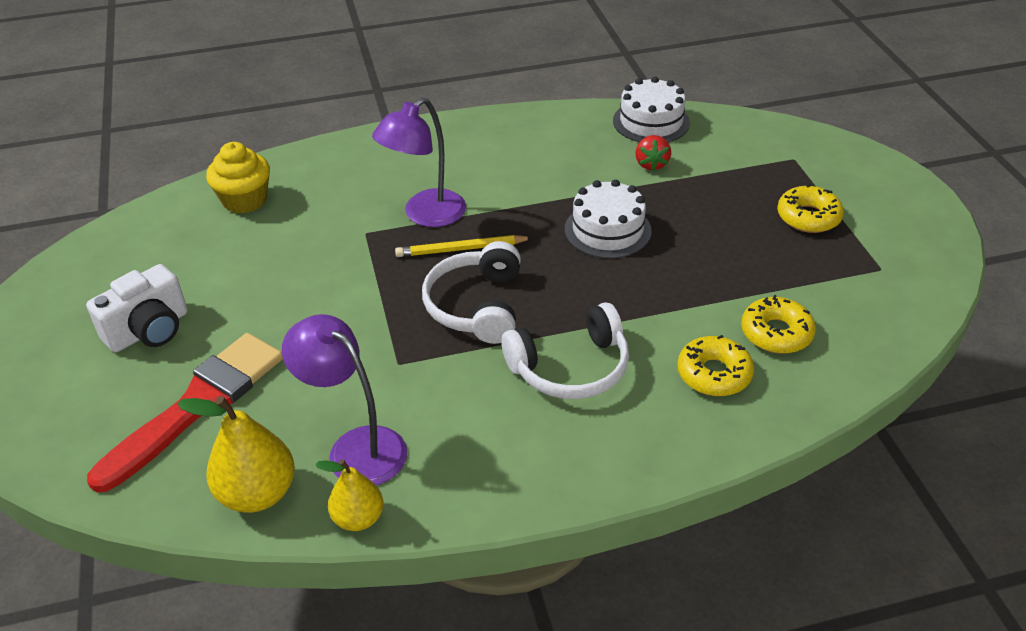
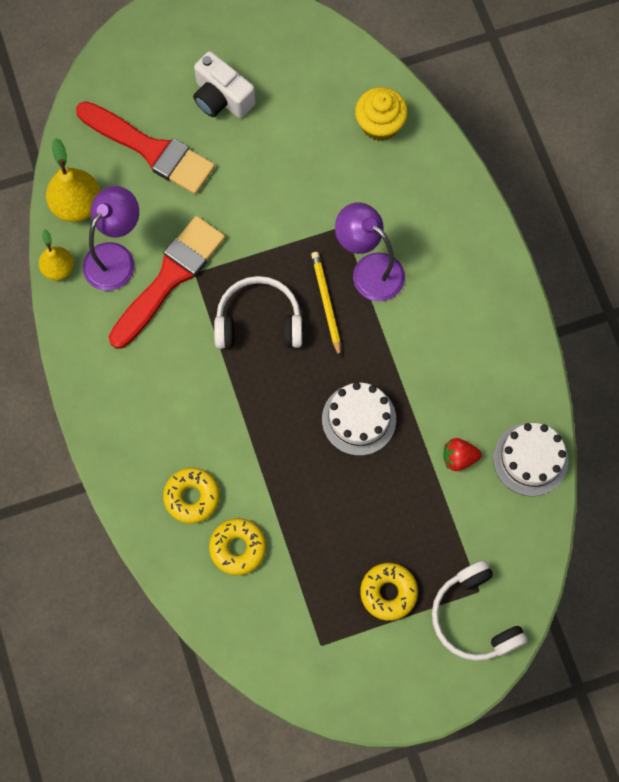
camera: 85 degrees right, 30 degrees up
(400, 389) = (170, 278): none -> red brush
(570, 368) = (195, 394): white headphones -> white headphones (474, 617)

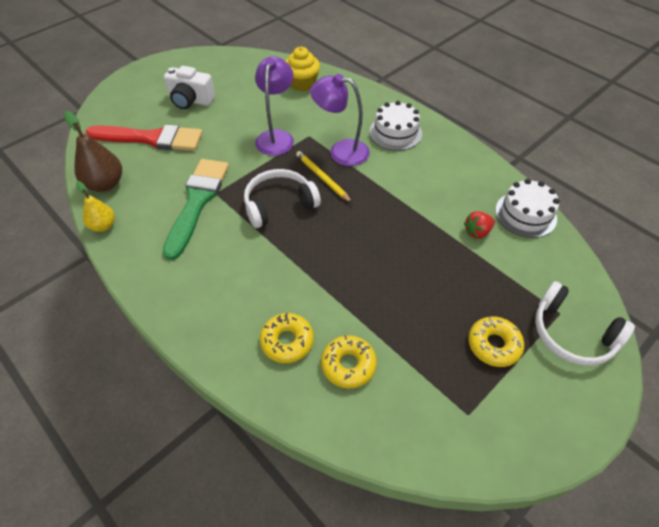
camera: 25 degrees left, 20 degrees down
(77, 205) = (105, 184): yellow pear -> brown pear
(116, 257) = (149, 204): purple lamp -> purple lamp (276, 137)
(170, 278) = (197, 202): red brush -> green brush
(359, 419) = (389, 236): white cake -> white cake (395, 133)

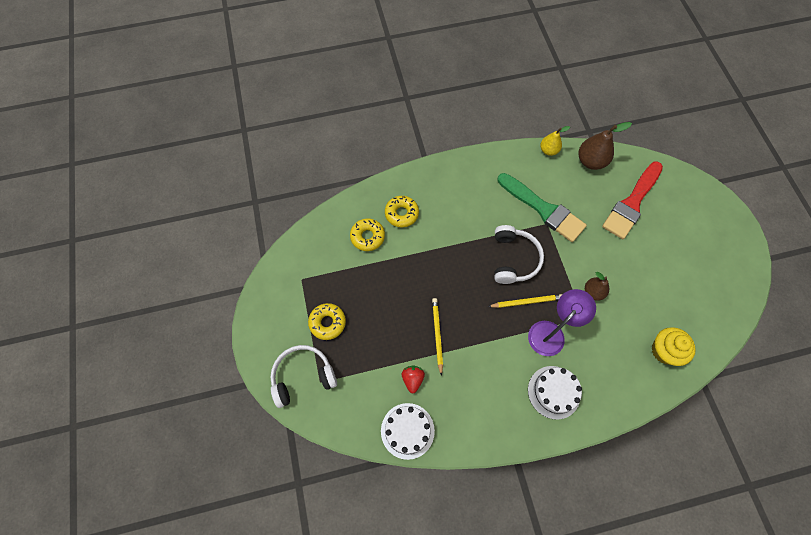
camera: 120 degrees right, 15 degrees up
(190, 100) = (674, 247): white camera -> none
(276, 137) = (593, 292): purple lamp -> brown pear
(415, 232) = (437, 335): none -> yellow pencil

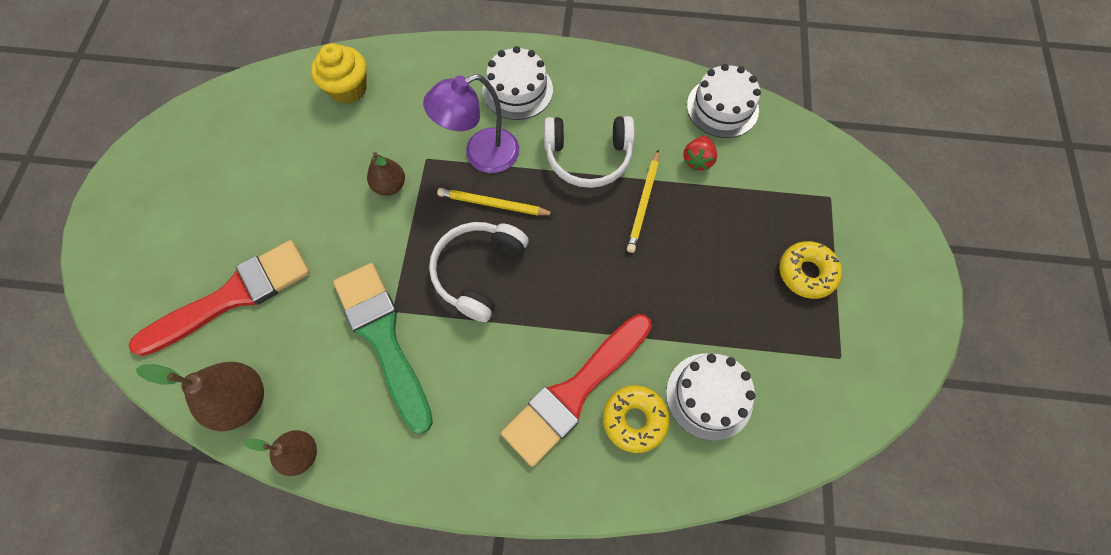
camera: 160 degrees left, 0 degrees up
(303, 376) = (855, 211): white headphones -> white headphones (588, 157)
(367, 237) = (709, 396): yellow donut -> white cake
(436, 216) = (574, 392): none -> red brush
(548, 150) = (301, 454): yellow pear -> brown pear

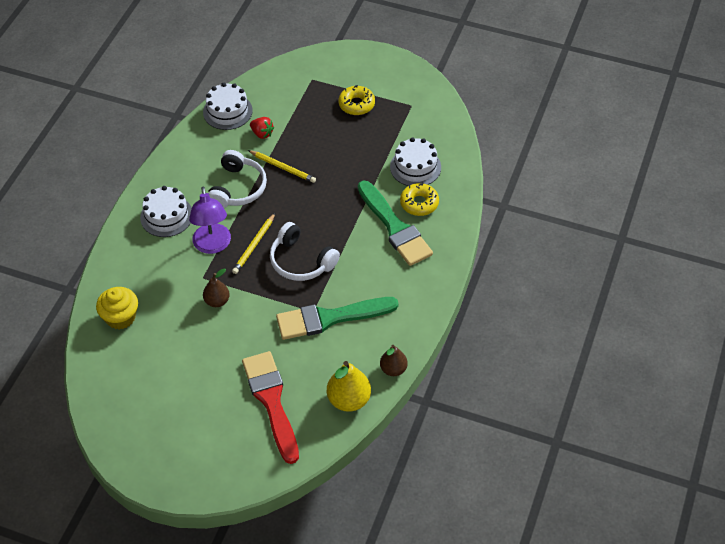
camera: 75 degrees left, 15 degrees down
(241, 401) = (349, 400): brown pear -> yellow pear
(574, 392) = (395, 227): red brush -> green brush

